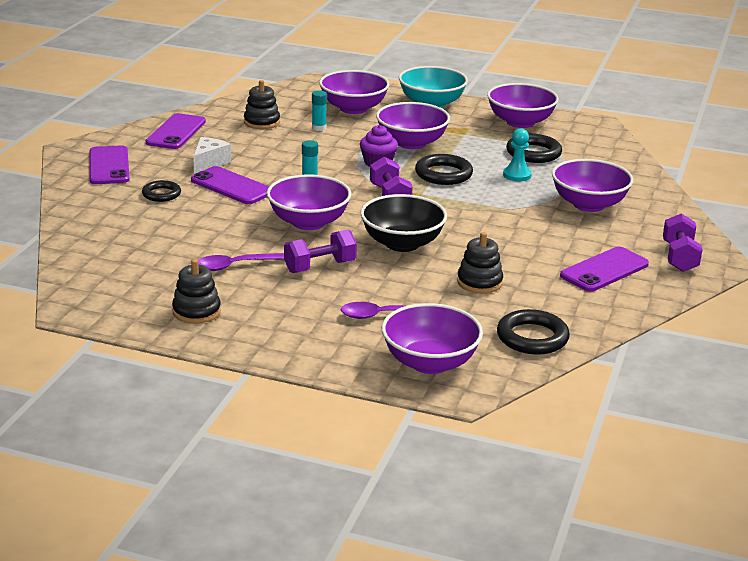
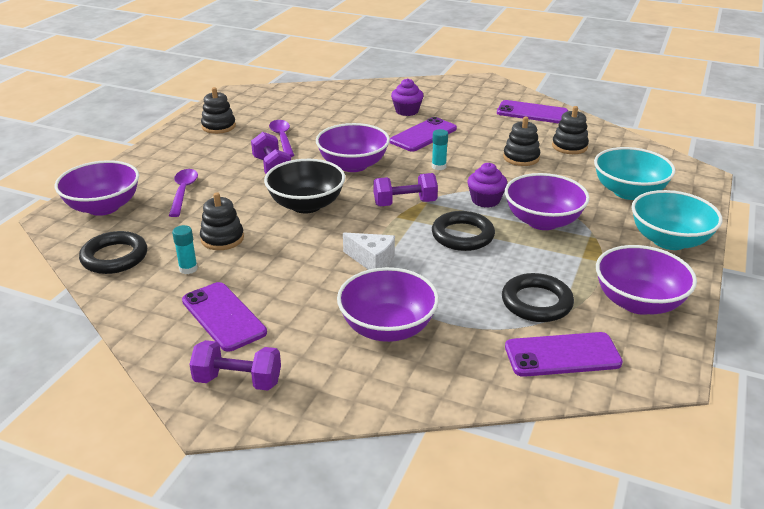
camera: 95 degrees right, 5 degrees up
(109, 166) = (457, 93): purple phone -> purple phone (562, 355)
(161, 194) = (407, 111): black ring -> purple cupcake
(209, 163) = (469, 126): white cheese -> white cheese (372, 260)
(287, 144) = (521, 158): none -> black stacking toy
(319, 128) = (566, 173): turquoise glue stick -> turquoise glue stick (188, 269)
(353, 108) = (628, 192): purple bowl -> turquoise bowl
(517, 175) = (467, 283): turquoise pawn -> none

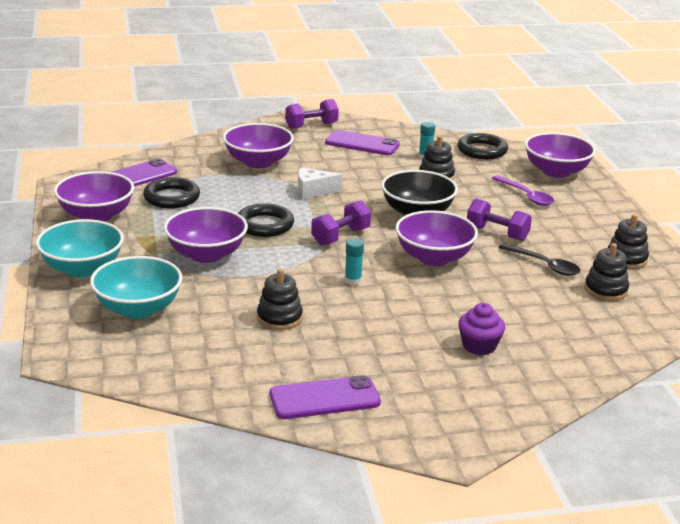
camera: 145 degrees right, 5 degrees down
(282, 138) = (544, 265): purple spoon -> black spoon
(423, 135) = (415, 315): purple phone -> none
(485, 200) = (273, 259): purple cupcake -> none
(569, 146) = (236, 352): black stacking toy -> black stacking toy (605, 290)

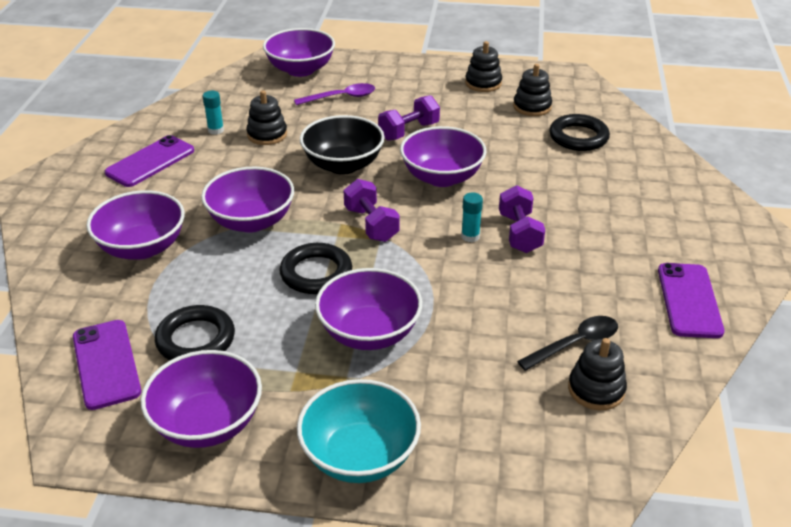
camera: 70 degrees left, 10 degrees up
(138, 309) = (483, 413): turquoise bowl -> none
(279, 318) = (532, 301): black stacking toy -> black stacking toy (596, 389)
(311, 126) = (69, 186): purple dumbbell -> purple dumbbell (519, 233)
(313, 191) = (251, 221): white cheese -> purple bowl
(479, 346) = (610, 191): purple cupcake -> none
(482, 150) = (225, 95): black ring -> black ring (578, 137)
(544, 265) = (479, 123): black spoon -> black spoon (575, 343)

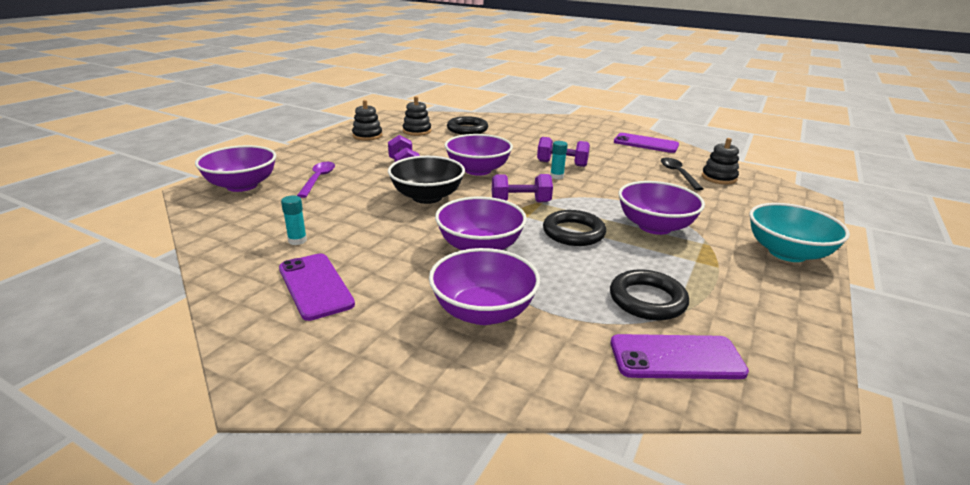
camera: 70 degrees left, 10 degrees down
(207, 423) = (760, 309): purple bowl -> none
(267, 135) = (339, 218): black stacking toy -> none

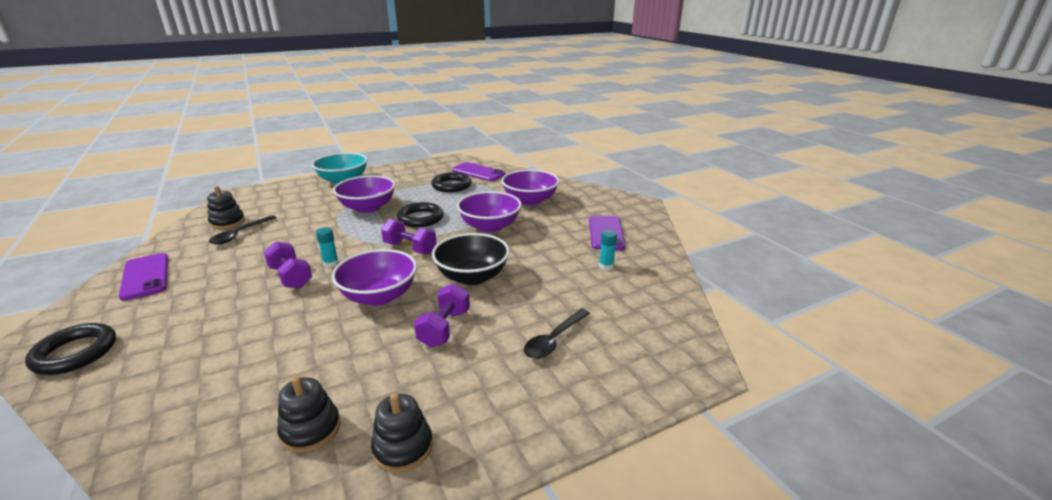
camera: 145 degrees left, 0 degrees up
(242, 185) = (646, 359): purple bowl -> none
(318, 179) = (554, 340): purple spoon -> black spoon
(467, 129) = (235, 400): black ring -> black ring (75, 353)

